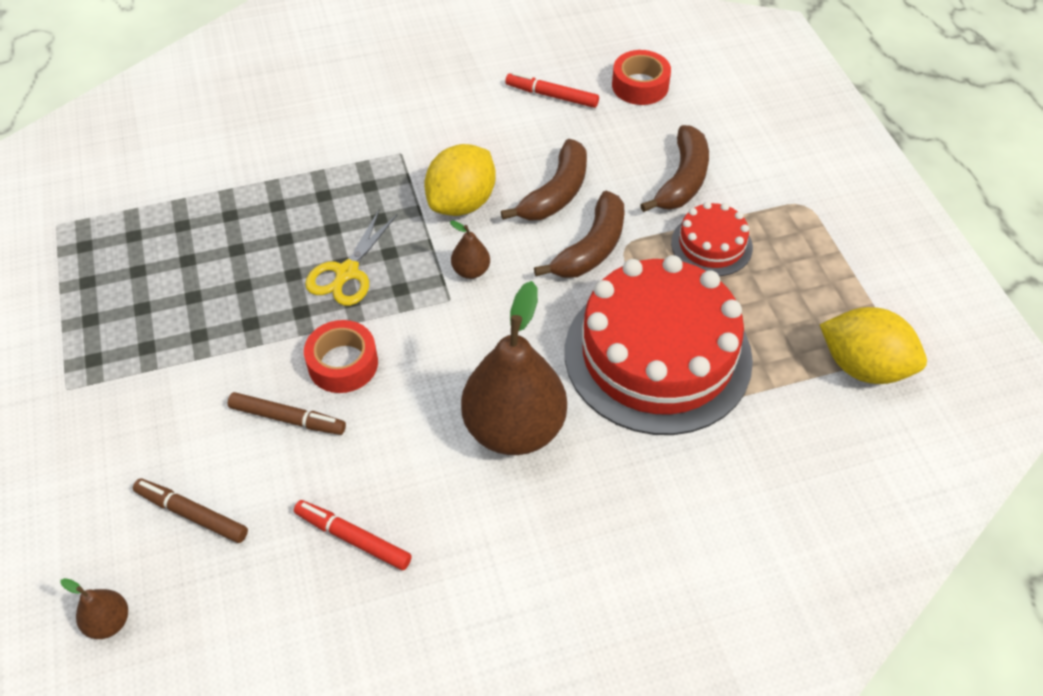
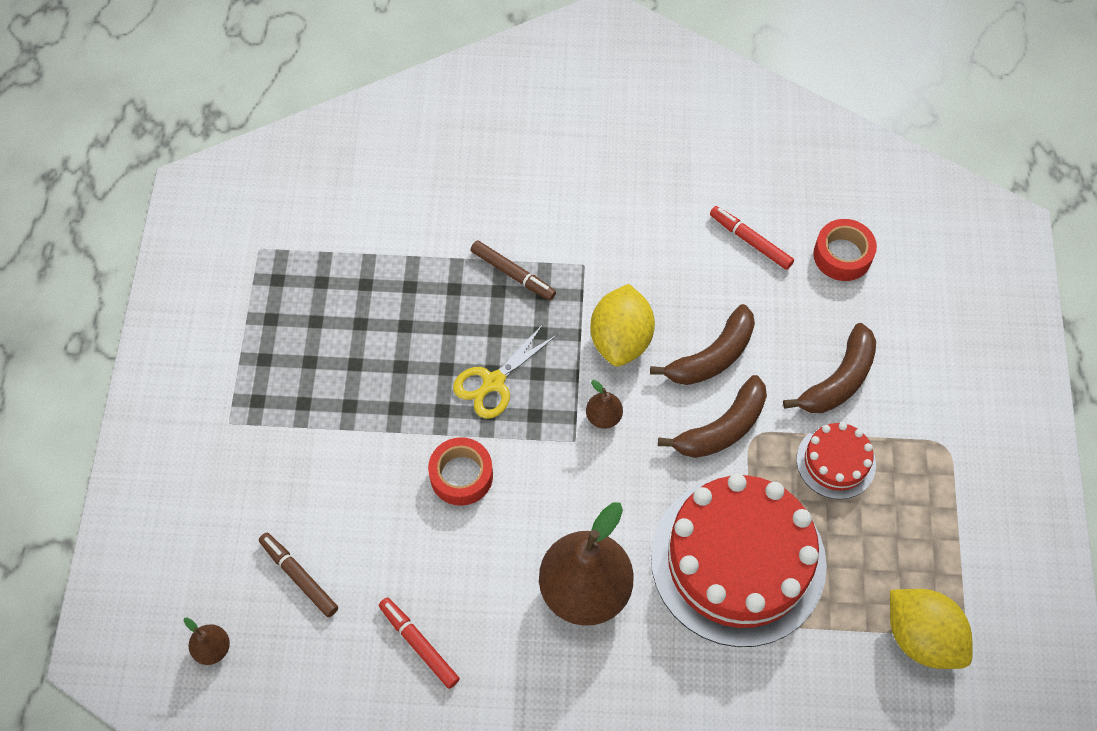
camera: 20 degrees right, 10 degrees up
(288, 418) = (400, 514): brown marker -> brown marker (513, 274)
(462, 203) = (621, 339): yellow lemon -> yellow lemon turned 45 degrees counterclockwise

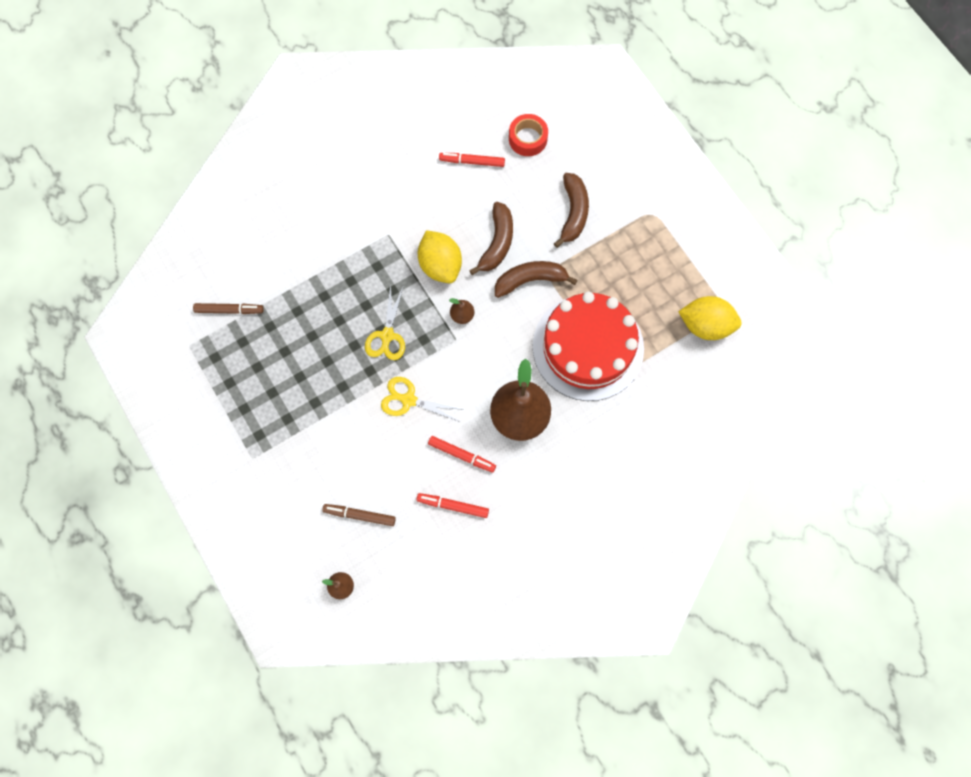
camera: 35 degrees left, 10 degrees up
(461, 475) = (408, 400): red tape -> yellow scissors
(477, 588) = (462, 455): none -> red marker
(513, 274) = (352, 265): brown marker -> brown marker (229, 310)
(722, 428) = (530, 280): brown banana -> brown banana turned 120 degrees counterclockwise
(836, 462) = (602, 260): red cake -> none

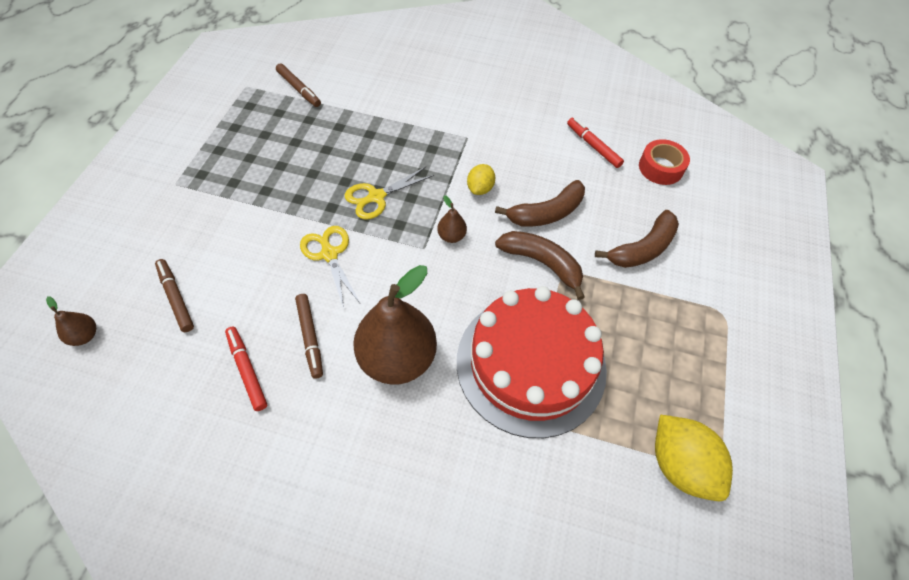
camera: 45 degrees right, 15 degrees down
(440, 265) = (480, 188): yellow lemon -> yellow lemon, size x0.57
(462, 455) = (310, 337): red marker -> brown marker

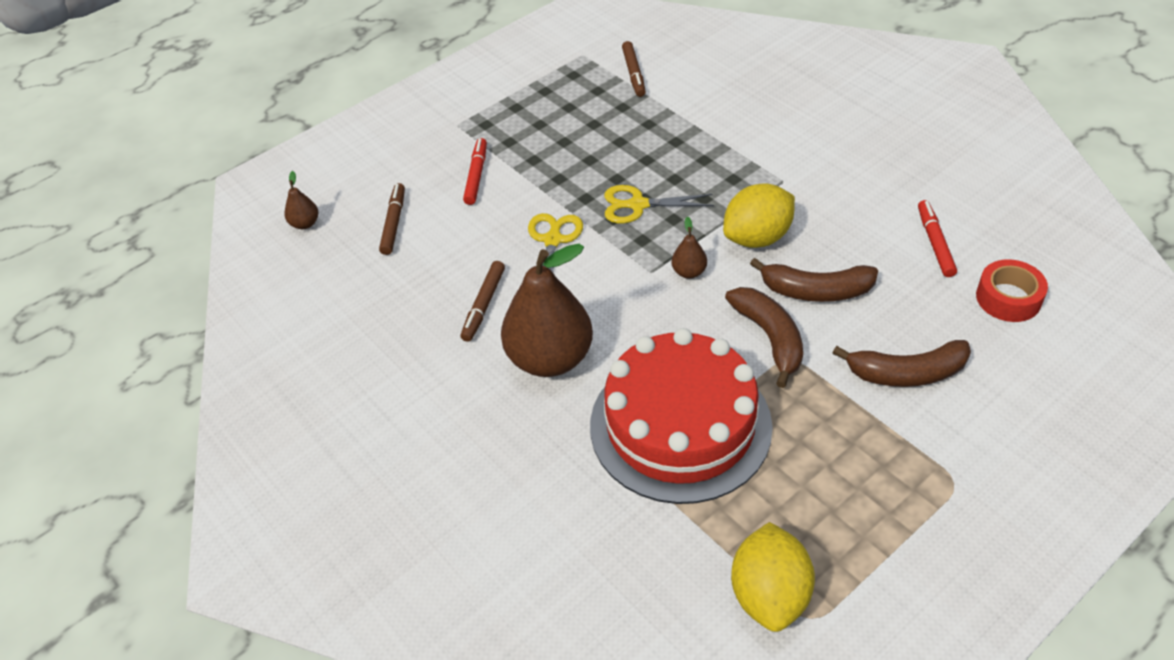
camera: 40 degrees right, 10 degrees down
(247, 370) = (411, 308): red marker -> red marker (476, 175)
(480, 188) = (757, 238): yellow lemon -> yellow lemon, size x1.77

